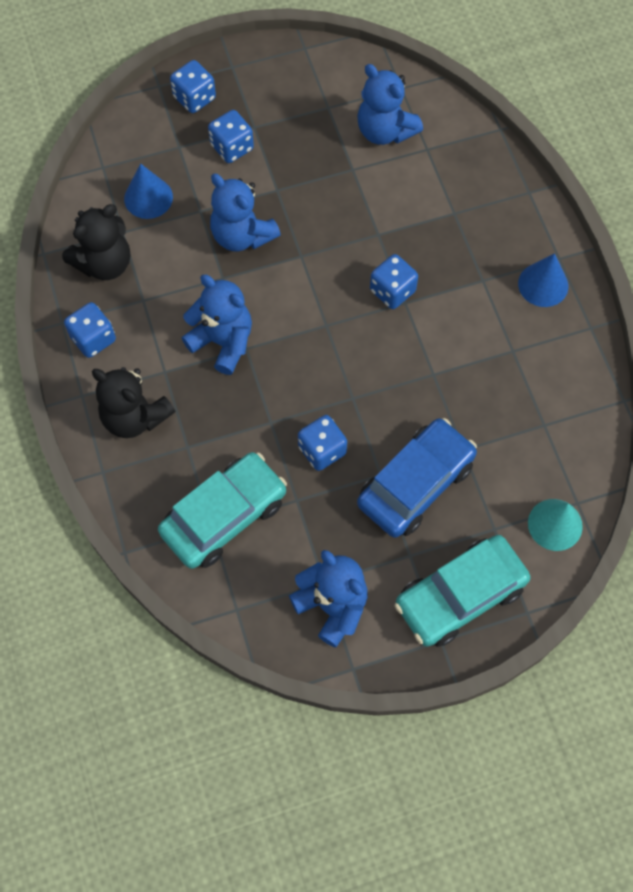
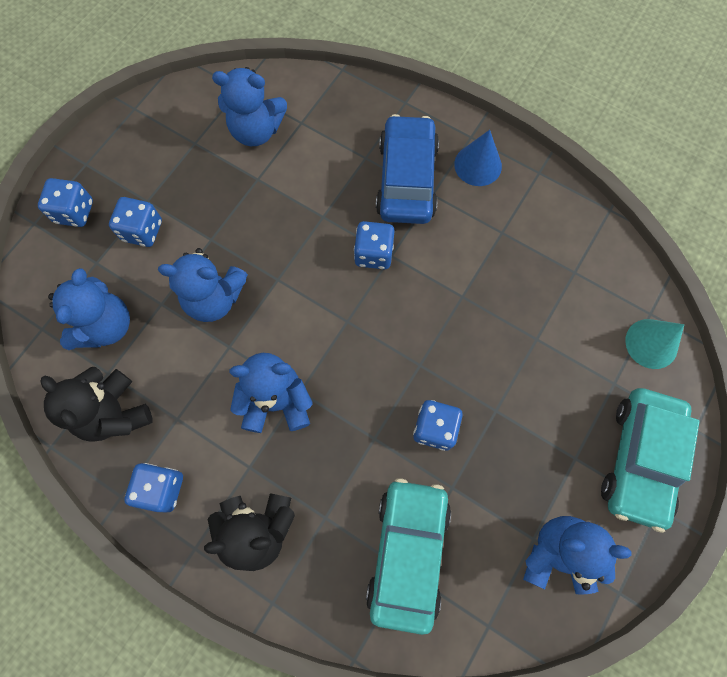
camera: 40 degrees left, 5 degrees up
(104, 263) = (115, 413): black teddy bear -> black teddy bear turned 135 degrees clockwise
(148, 197) = (106, 326): blue cone -> blue teddy bear
(415, 484) = (528, 396): blue car -> blue car (406, 179)

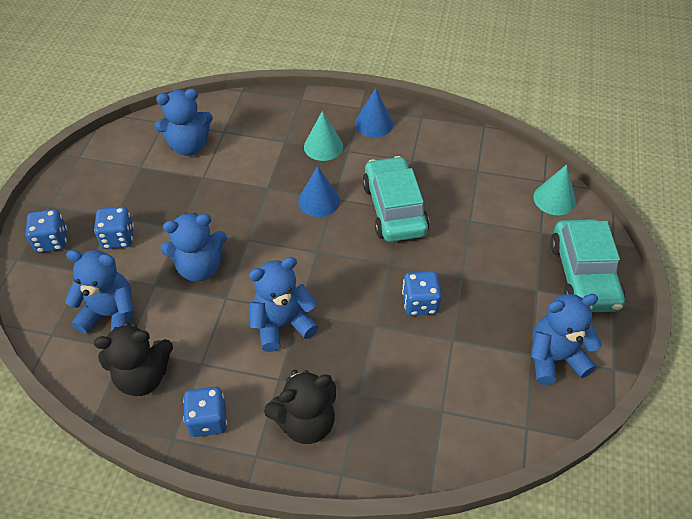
camera: 20 degrees left, 20 degrees down
(106, 326) = (111, 314): blue teddy bear -> blue teddy bear turned 75 degrees counterclockwise
(115, 413) = (143, 376): black teddy bear -> black teddy bear turned 45 degrees counterclockwise
(373, 254) = (319, 201): blue dice -> blue cone
(406, 179) = (323, 146): blue car -> turquoise cone
(407, 552) = (438, 397): turquoise car -> turquoise car (394, 208)

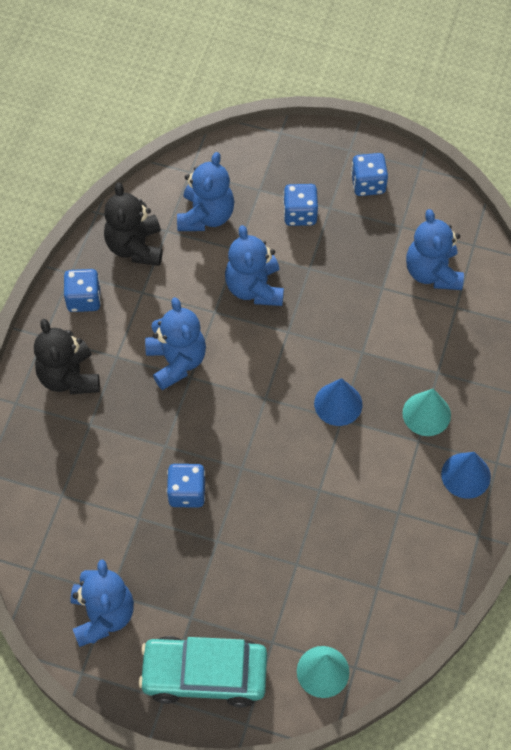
camera: 95 degrees right, 10 degrees up
(52, 241) = (300, 158): blue dice -> blue dice (368, 184)
(394, 208) = (320, 482): turquoise car -> none

